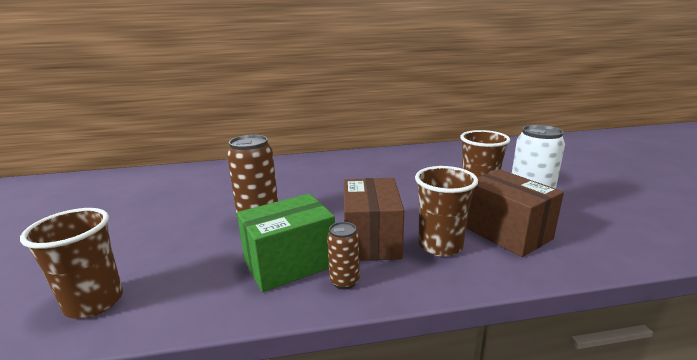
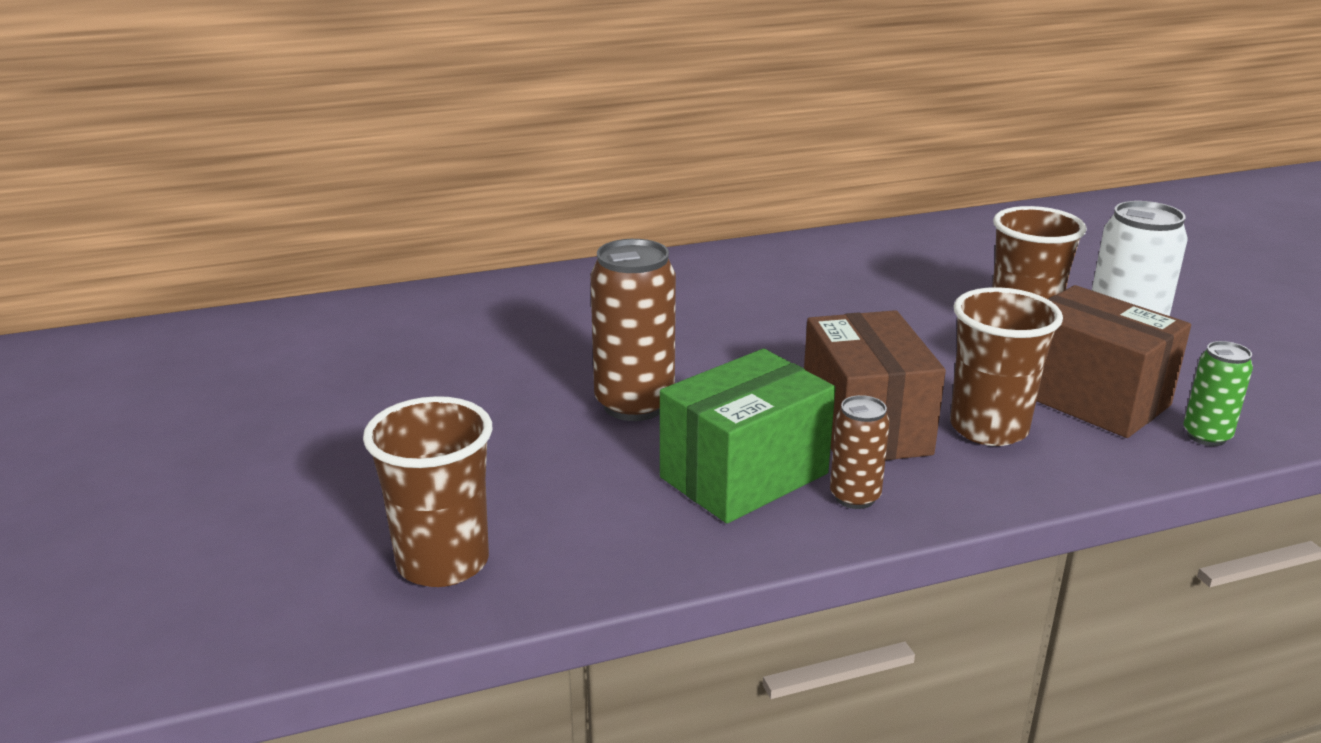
camera: 10 degrees left, 5 degrees up
(572, 259) = (1206, 436): none -> green can

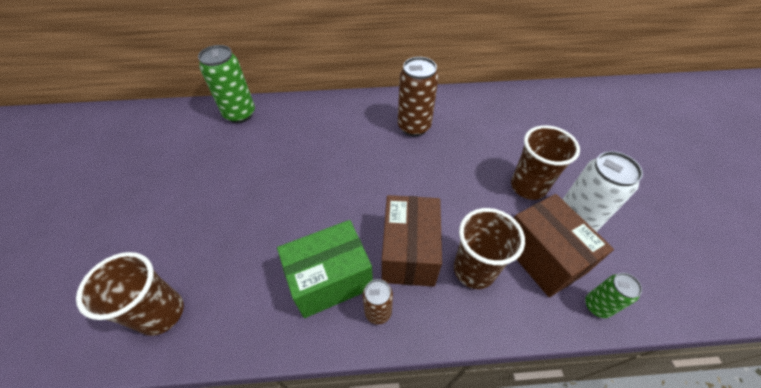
camera: 15 degrees right, 25 degrees up
(418, 307) = (240, 114): none -> green can
(634, 404) = (303, 209): brown can -> brown can (414, 127)

